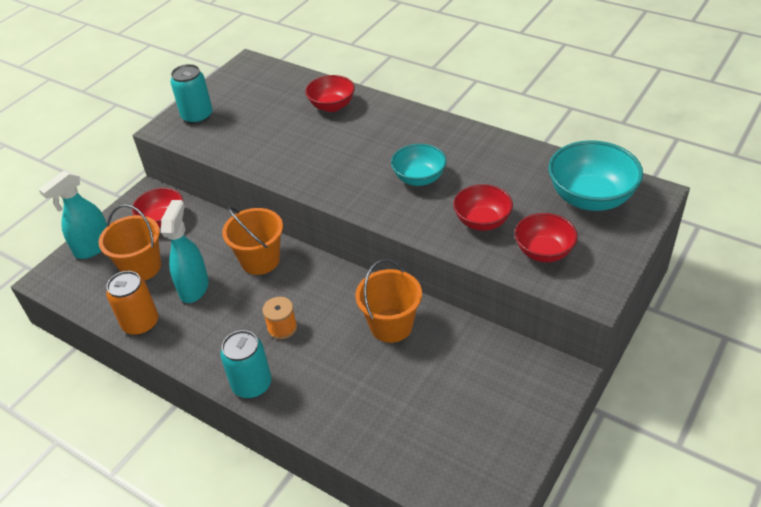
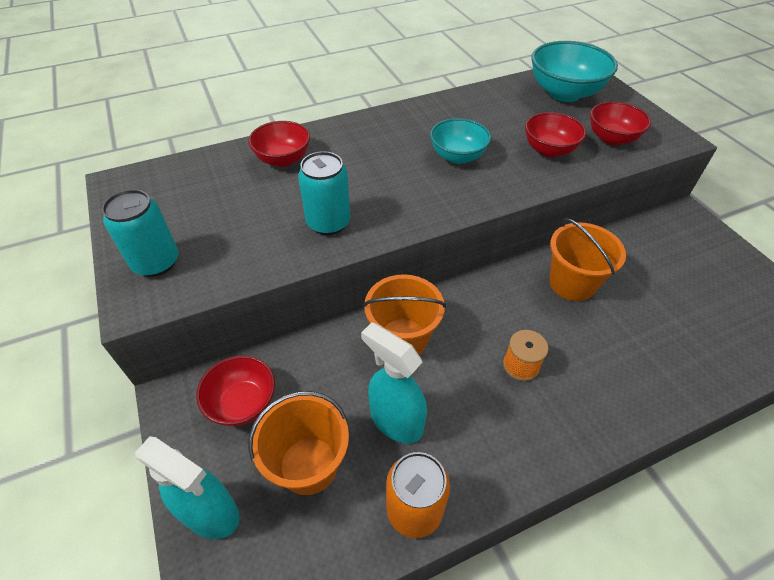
camera: 60 degrees left, 5 degrees up
(93, 247) = (211, 513): turquoise spray bottle -> turquoise spray bottle turned 45 degrees counterclockwise
(252, 385) = (591, 430): turquoise can -> turquoise can (328, 223)

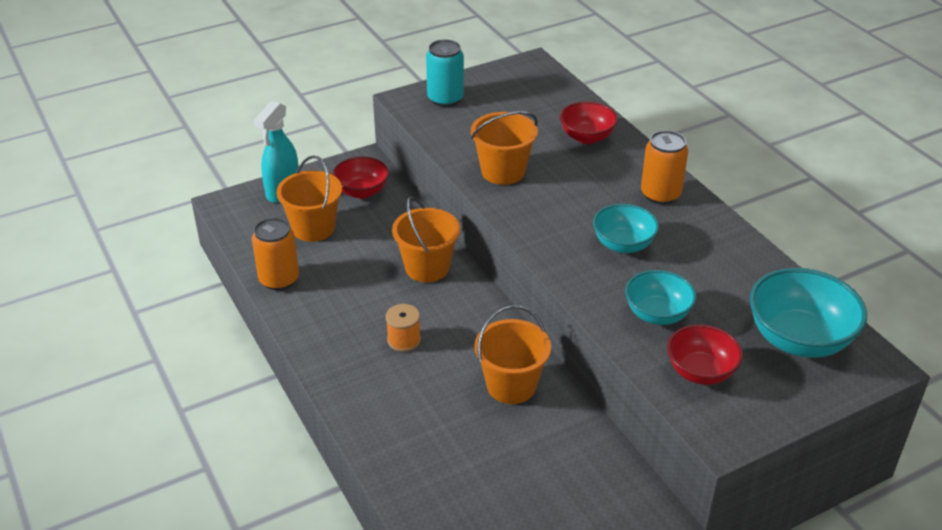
camera: 85 degrees right, 10 degrees down
(328, 223) = (503, 171): turquoise can -> orange bucket
(386, 128) = (660, 194): none -> orange can
(395, 420) = (348, 267): turquoise spray bottle -> none
(549, 150) = (657, 314): red bowl -> turquoise bowl

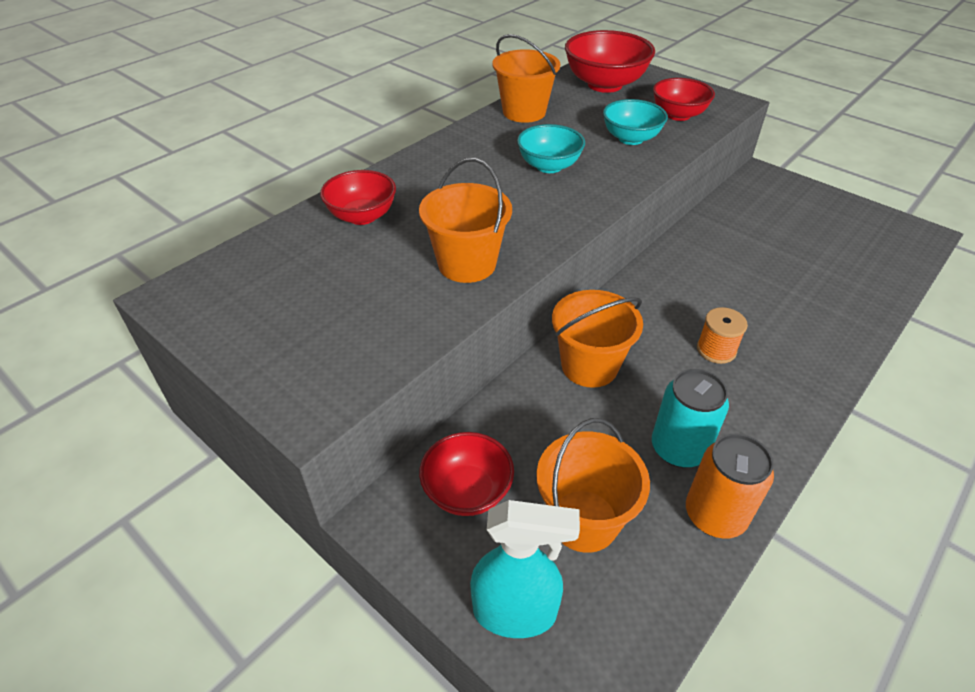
camera: 110 degrees left, 5 degrees up
(445, 99) = (298, 363): turquoise can -> turquoise can (678, 448)
(511, 385) = (709, 262): orange bucket -> orange bucket (524, 112)
(660, 194) = (453, 157): orange can -> none
(799, 339) = (604, 85): turquoise bowl -> red bowl

